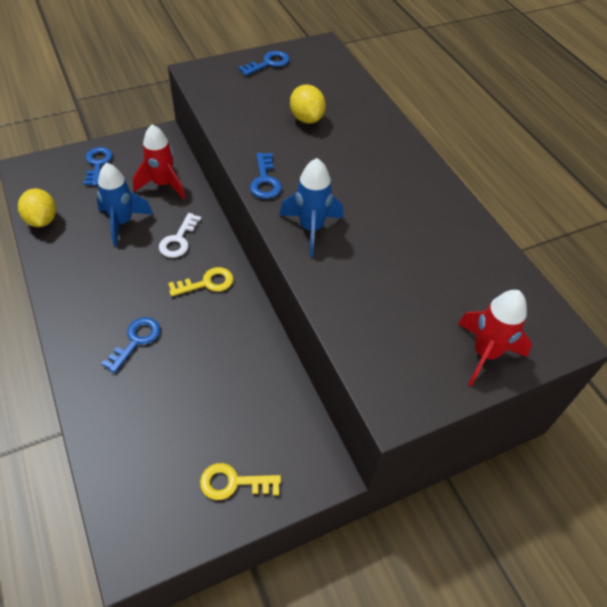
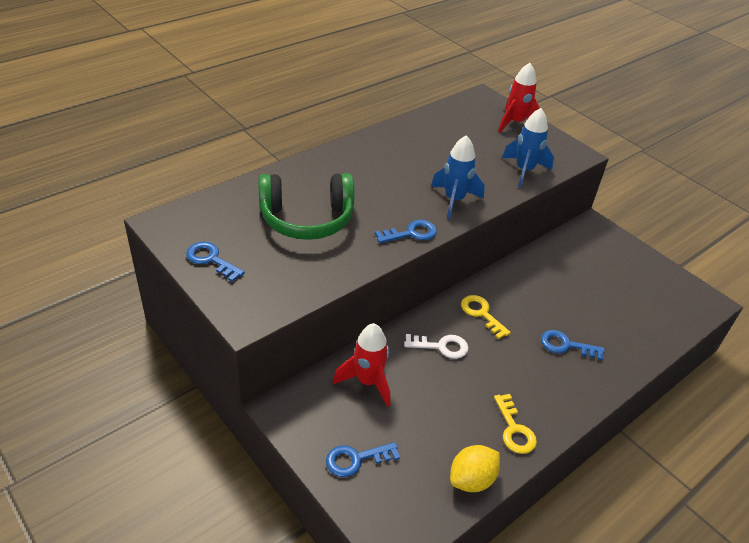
camera: 105 degrees left, 10 degrees down
(122, 222) = (440, 400): blue rocket -> blue rocket (524, 171)
(233, 482) = (632, 264): yellow key -> yellow key (514, 429)
(306, 118) = (307, 219): yellow lemon -> green headphones

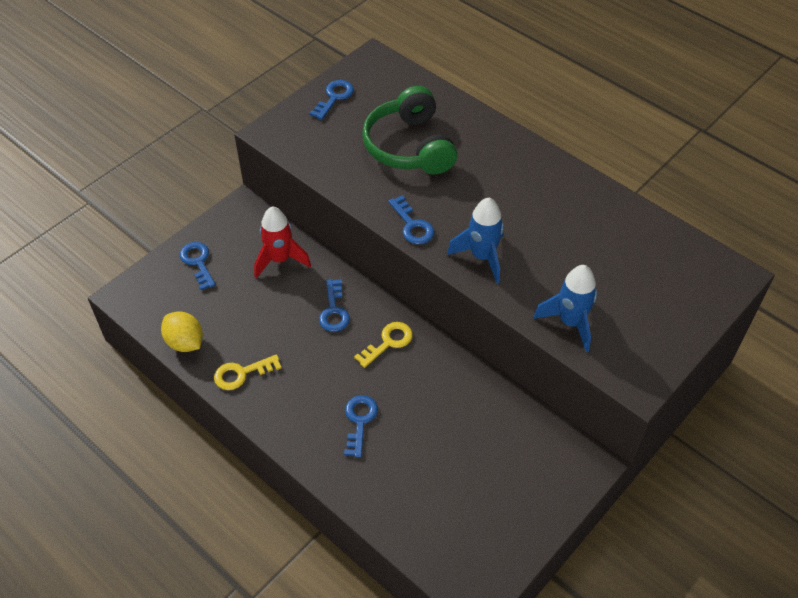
camera: 85 degrees right, 10 degrees up
(441, 346) = (334, 311): white key -> blue key
(515, 123) = (682, 312): red rocket -> none

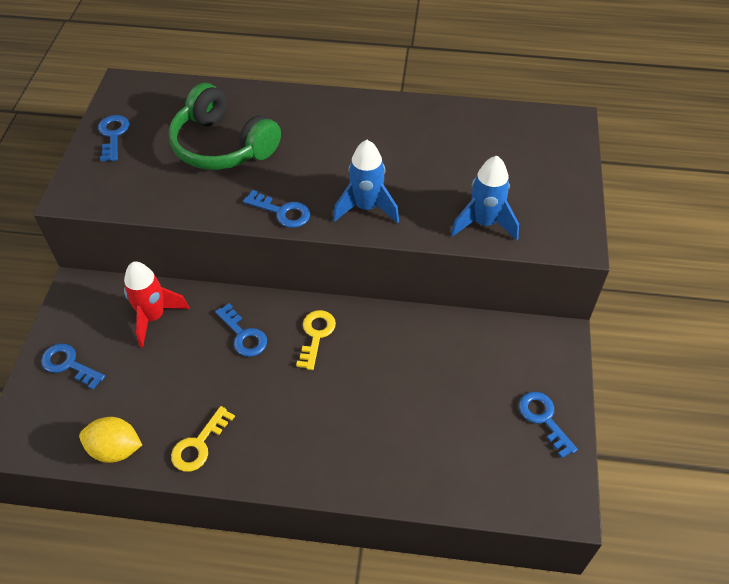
camera: 35 degrees left, 0 degrees up
(359, 421) = (346, 420): blue key -> blue key (543, 419)

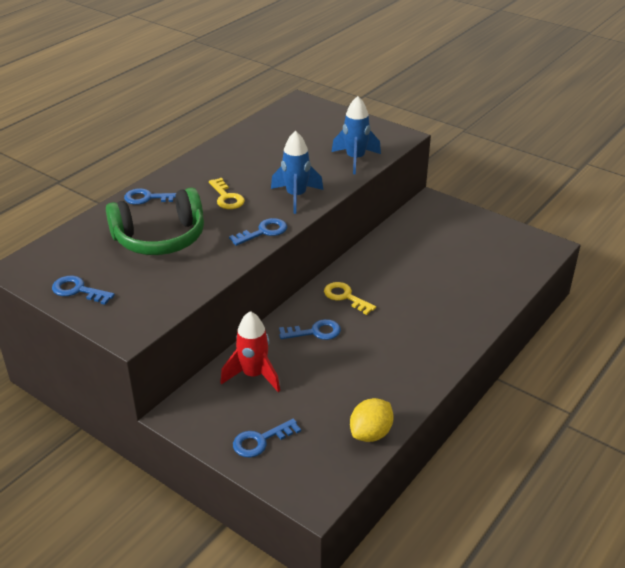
camera: 60 degrees left, 15 degrees down
(199, 444) = (399, 385): yellow key -> yellow key (226, 197)
(543, 419) = (485, 230): blue key -> blue key (148, 198)

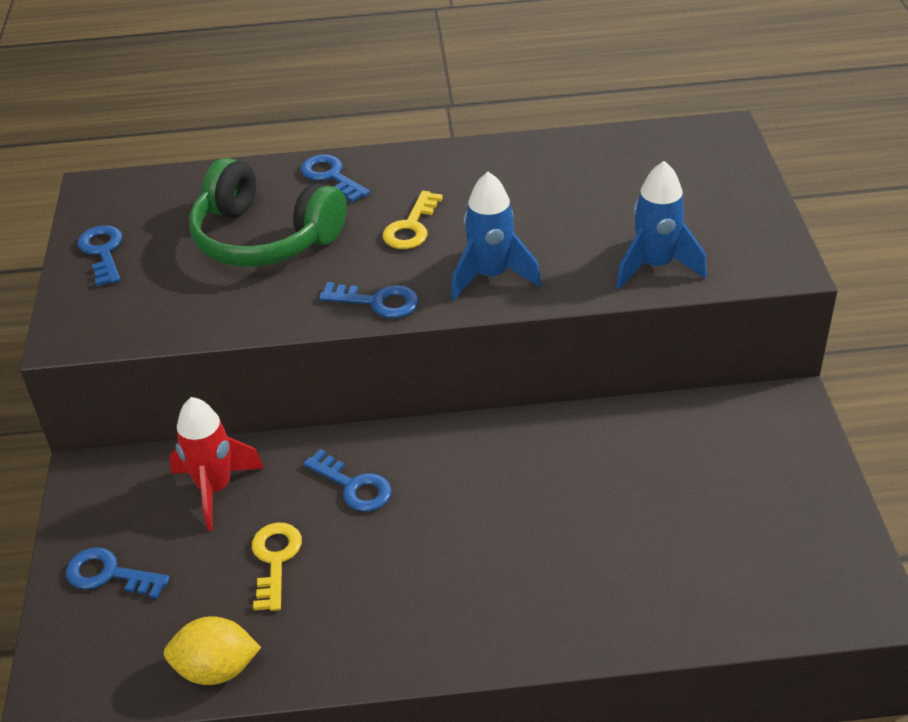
camera: 50 degrees right, 5 degrees up
(345, 297) = (457, 466): yellow key -> yellow key (275, 560)

